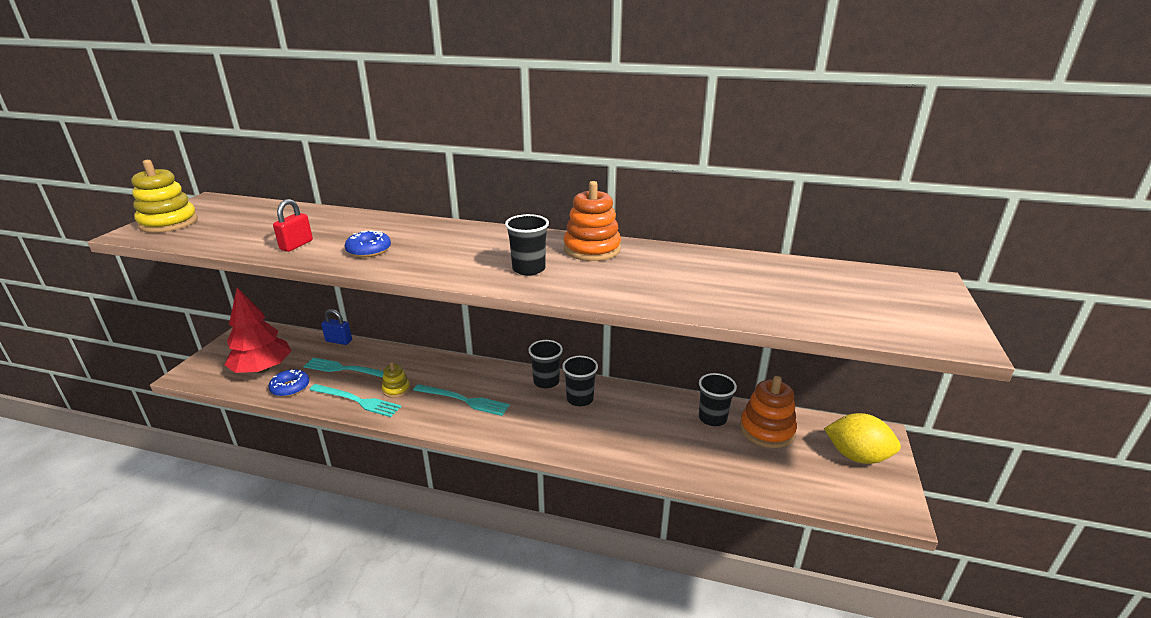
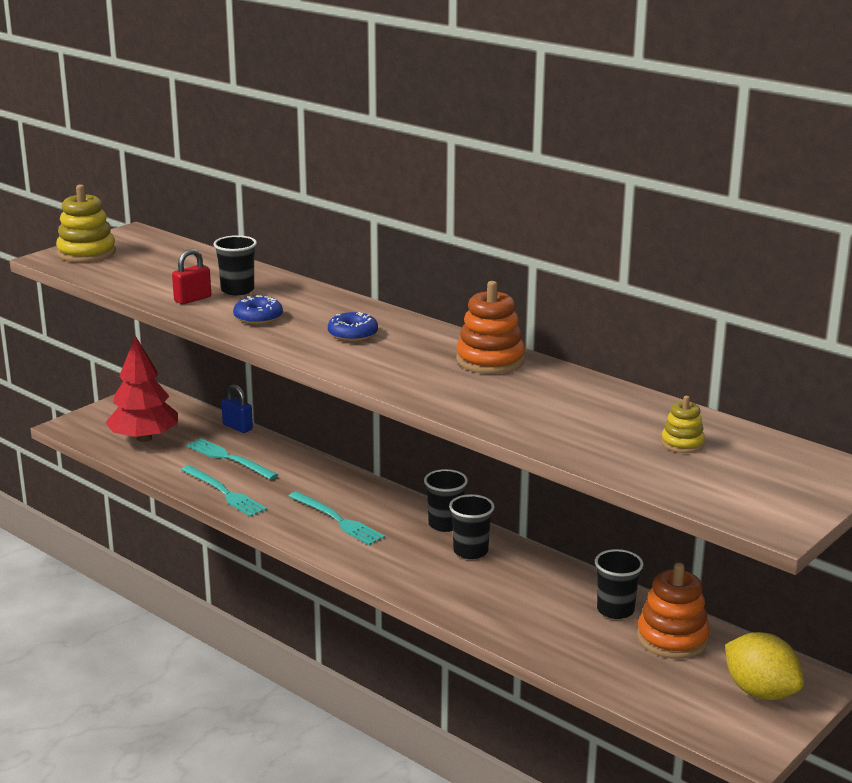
camera: 25 degrees right, 5 degrees down
(290, 387) = (163, 463): blue donut -> blue donut (353, 334)
(396, 389) = (271, 491): yellow stacking toy -> yellow stacking toy (682, 443)
(528, 269) = (401, 367): black cup -> black cup (237, 290)

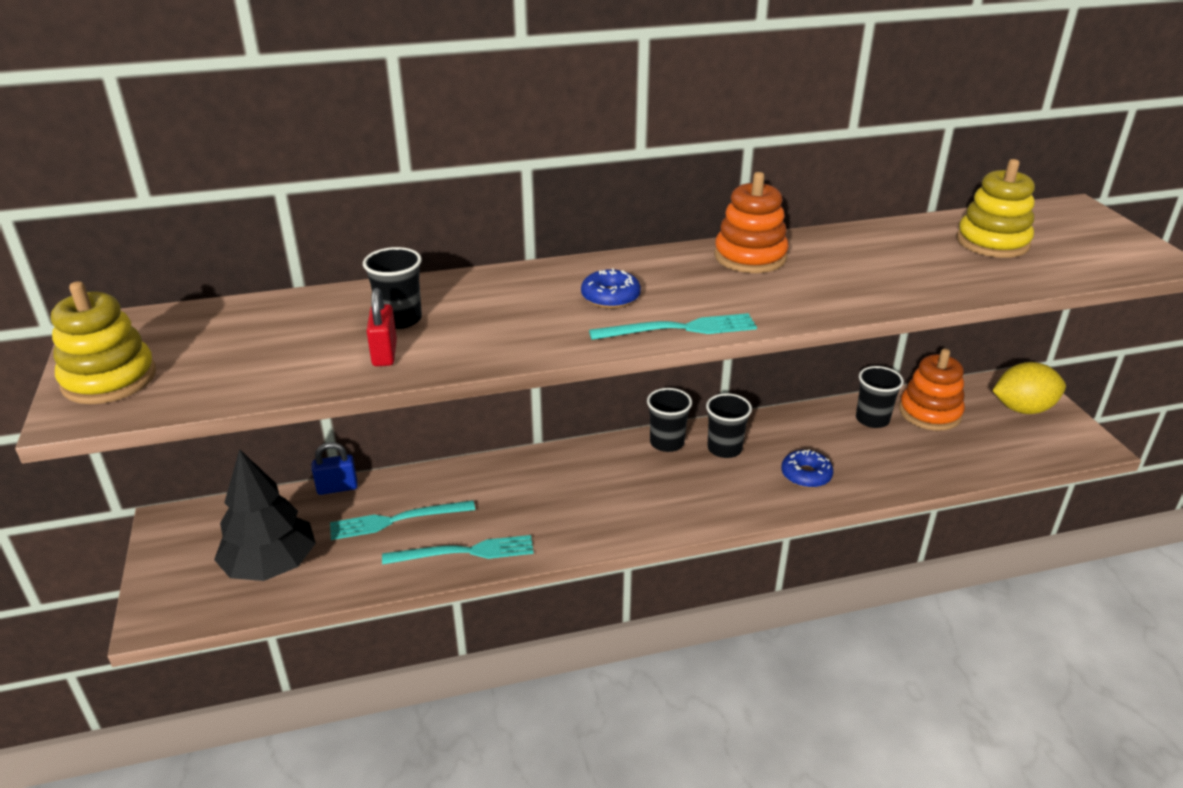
camera: 55 degrees left, 10 degrees up
(144, 438) = (270, 565): red tree -> black tree
(258, 317) = (497, 332): blue donut -> blue donut (806, 475)
(337, 520) = (598, 499): turquoise fork -> turquoise fork (679, 329)
(682, 443) = (992, 242): yellow stacking toy -> yellow stacking toy, size x1.81

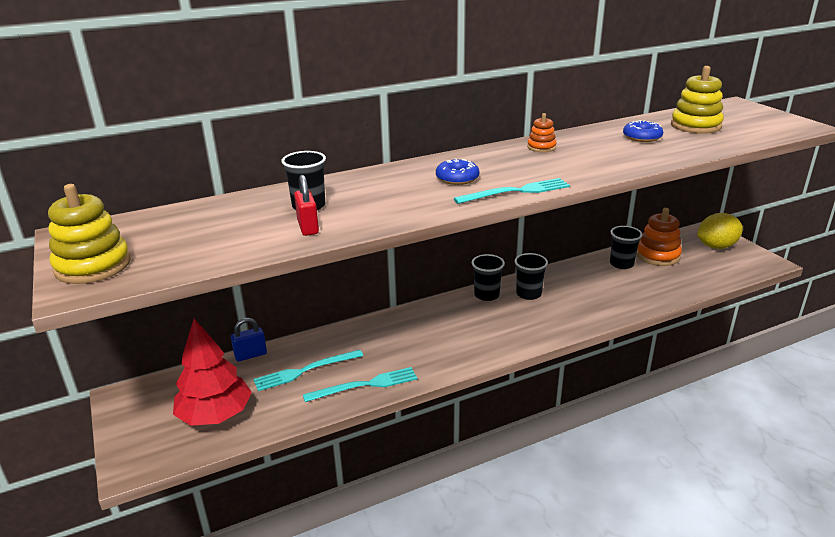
camera: 10 degrees left, 5 degrees down
(270, 565) = (215, 415): black tree -> red tree
(750, 257) = (541, 147): orange stacking toy -> orange stacking toy, size x0.55
(806, 475) = (591, 303): blue donut -> blue donut (642, 137)

